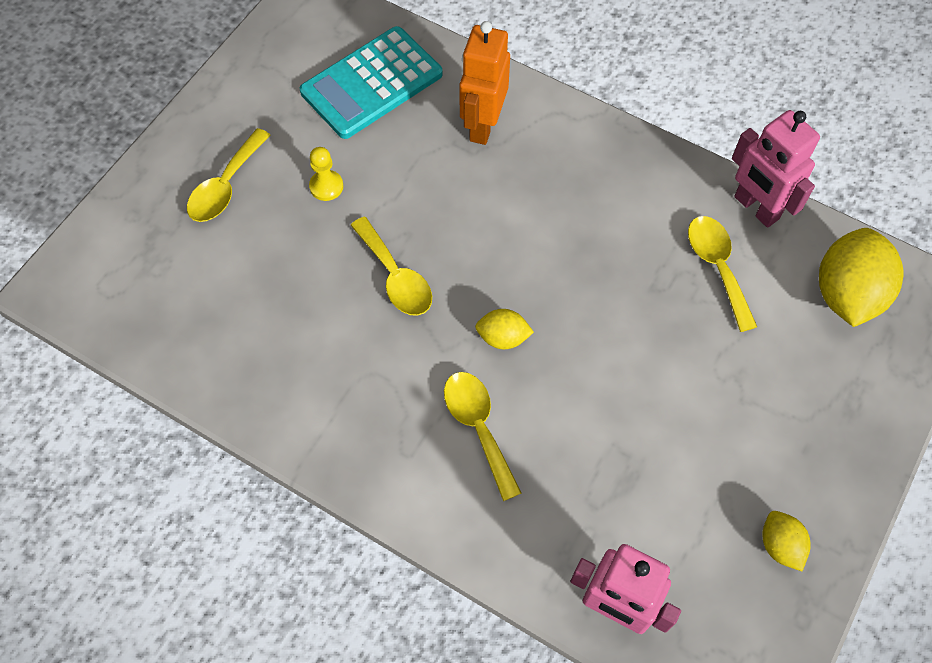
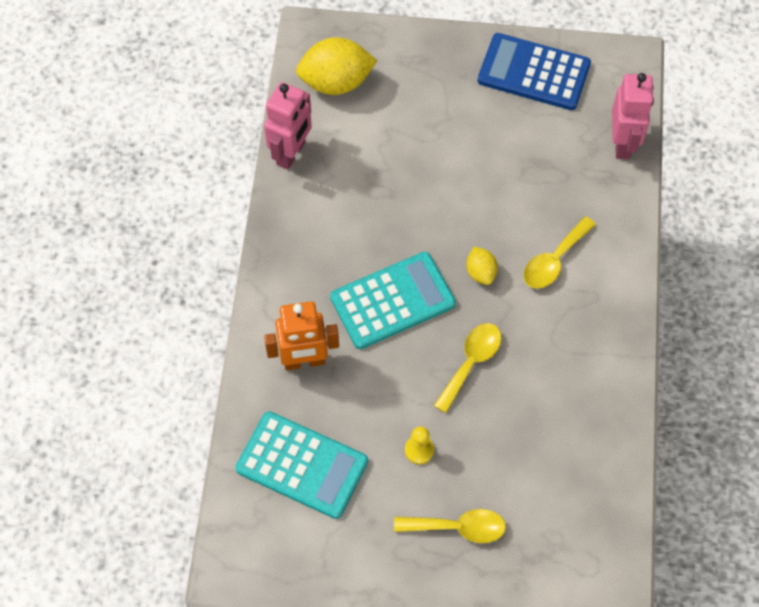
camera: 115 degrees left, 0 degrees up
(512, 232) = (392, 301): none -> turquoise calculator
(717, 267) = (354, 162): yellow spoon -> none
(780, 545) = (534, 72): yellow lemon -> blue calculator

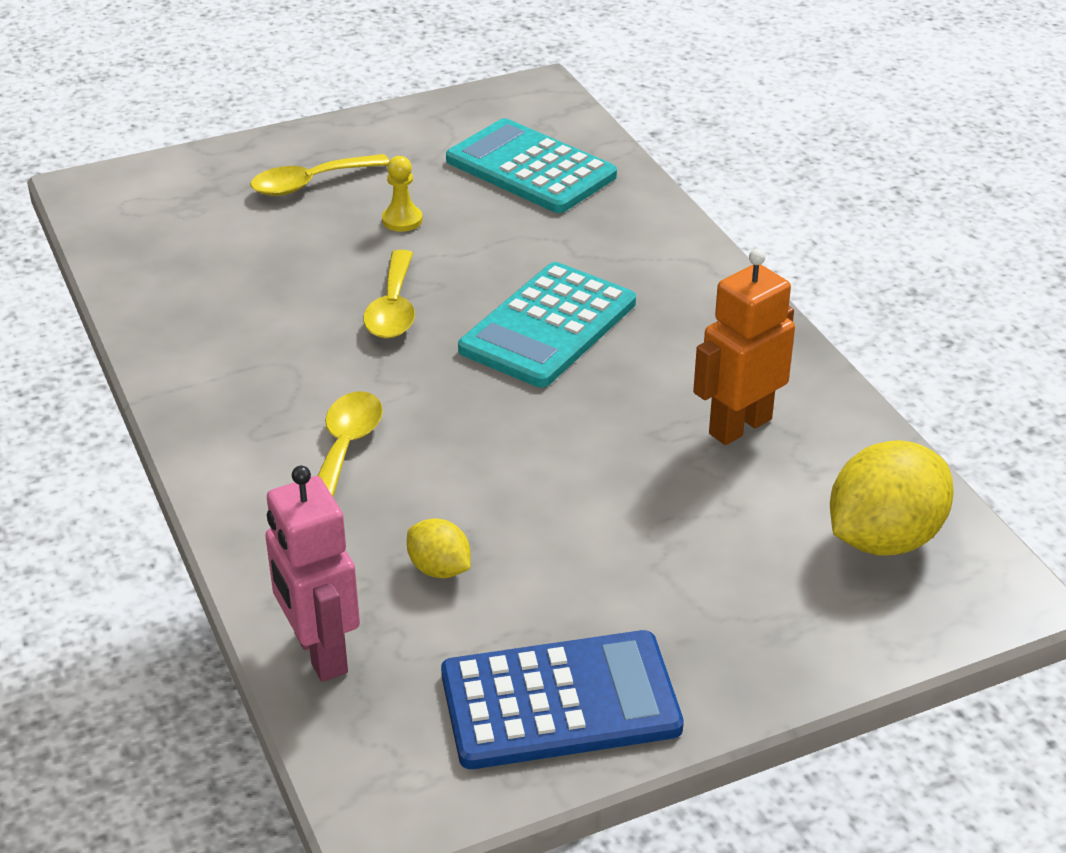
camera: 150 degrees right, 25 degrees down
(291, 153) = (849, 422): pink robot -> none
(302, 465) = (531, 168): turquoise calculator -> turquoise calculator turned 45 degrees clockwise
(304, 361) = (609, 239): orange robot -> orange robot (739, 426)
(481, 272) = (447, 397): yellow lemon -> yellow lemon (439, 569)

